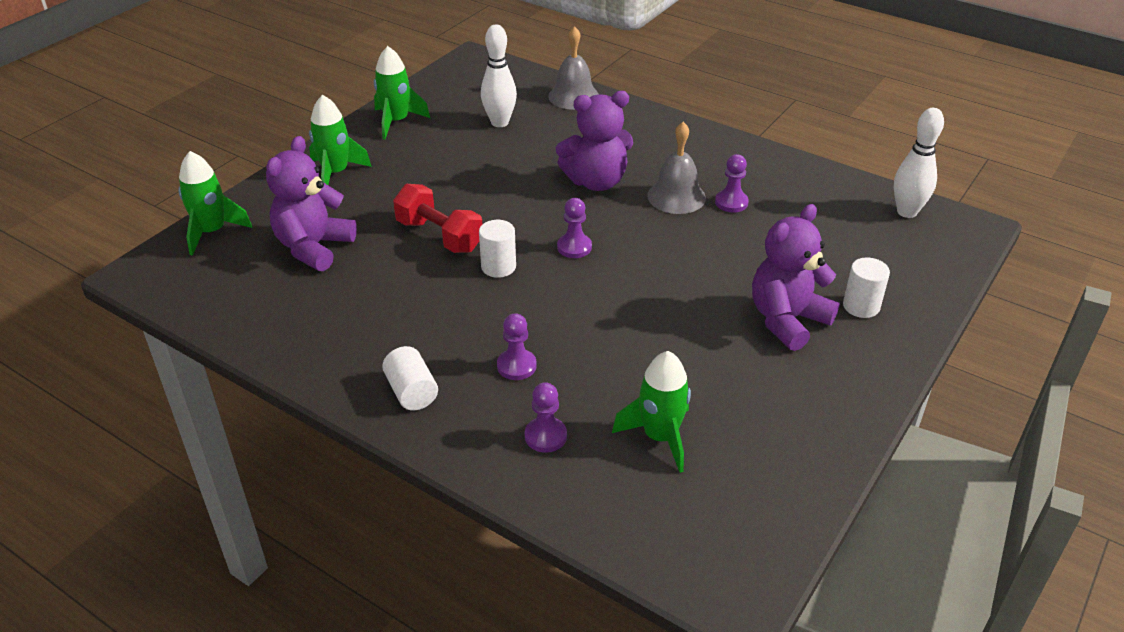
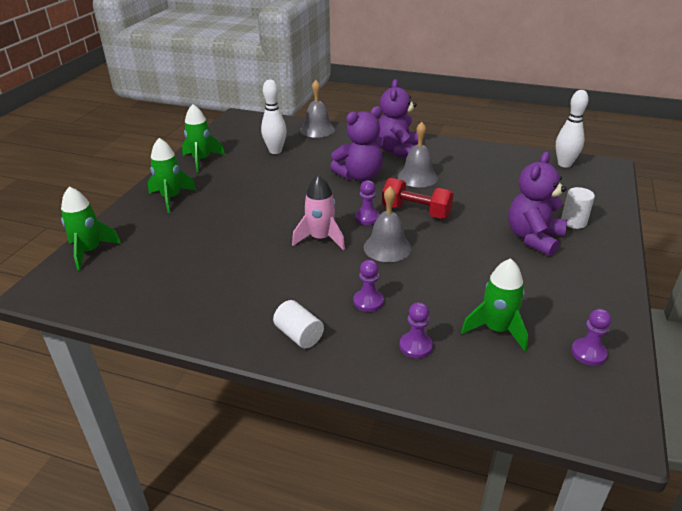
camera: 15 degrees left, 5 degrees down
(314, 247) = (176, 249): purple teddy bear -> purple teddy bear (398, 151)
(439, 236) = (267, 226): red dumbbell -> red dumbbell (416, 212)
(498, 267) = (320, 239): white cylinder -> pink rocket
(579, 296) = (387, 247): none -> grey bell
(731, 202) = (454, 175): purple pawn -> purple pawn (588, 353)

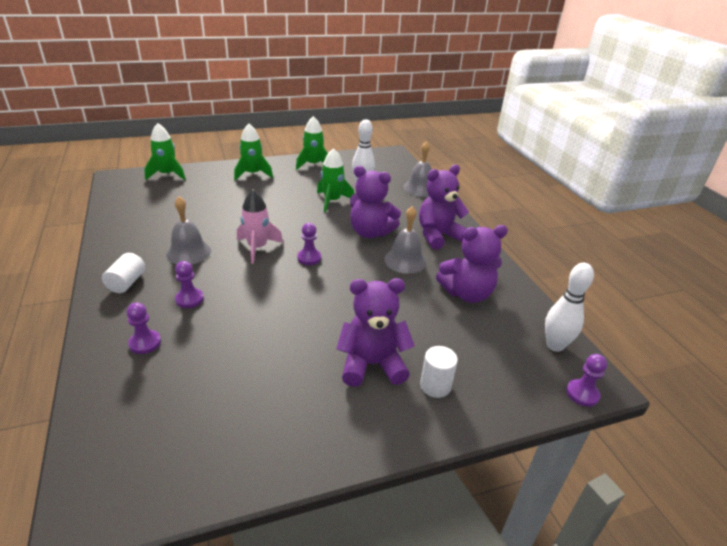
camera: 50 degrees right, 0 degrees up
(387, 247) = (274, 283): grey bell -> grey bell (188, 252)
(416, 212) = (345, 279): red dumbbell -> none
(483, 170) = (467, 293): none -> purple teddy bear
(496, 329) = (197, 383): green rocket -> green rocket (332, 201)
(588, 353) = (197, 460): purple pawn -> purple pawn (582, 394)

